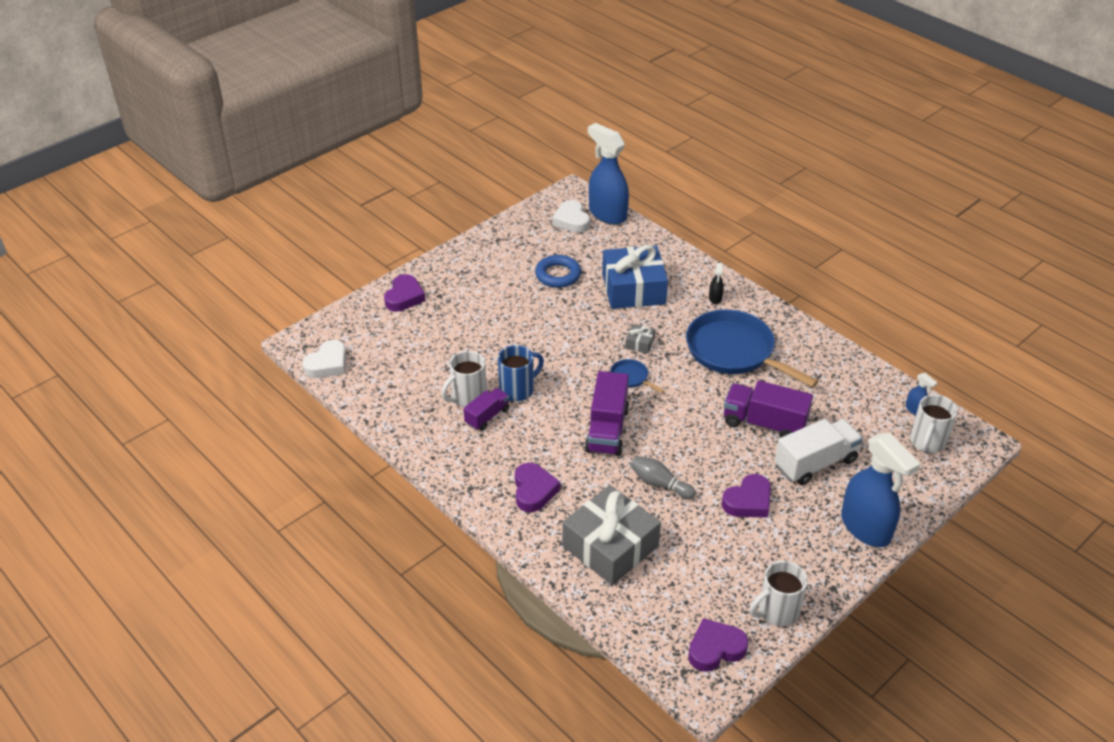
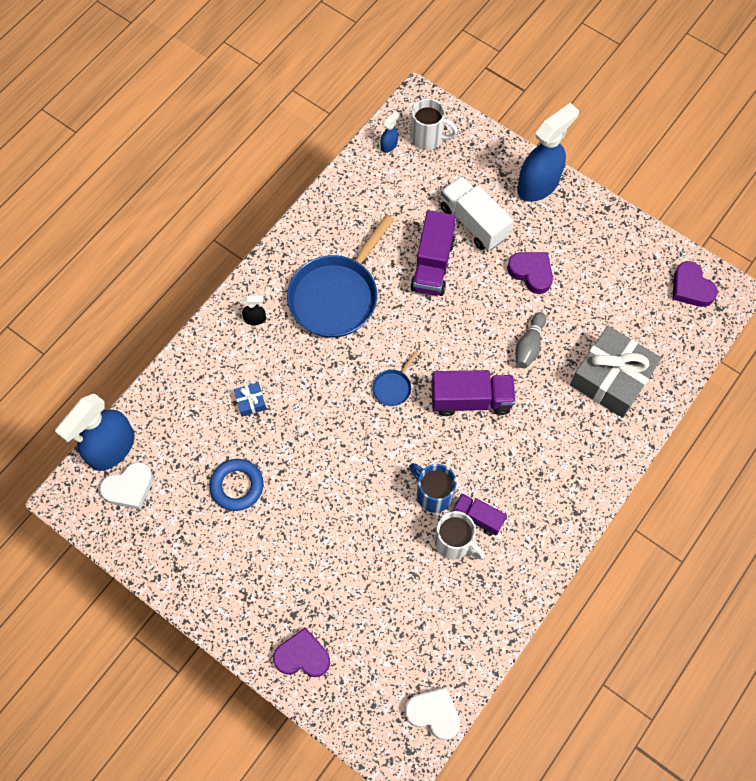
camera: 100 degrees left, 25 degrees up
(534, 490) = (564, 453): purple heart -> none
(633, 289) = (251, 401): blue gift -> blue gift, size x0.41
(639, 343) = (339, 385): grey gift -> none
(776, 611) = (642, 246): white mug -> none

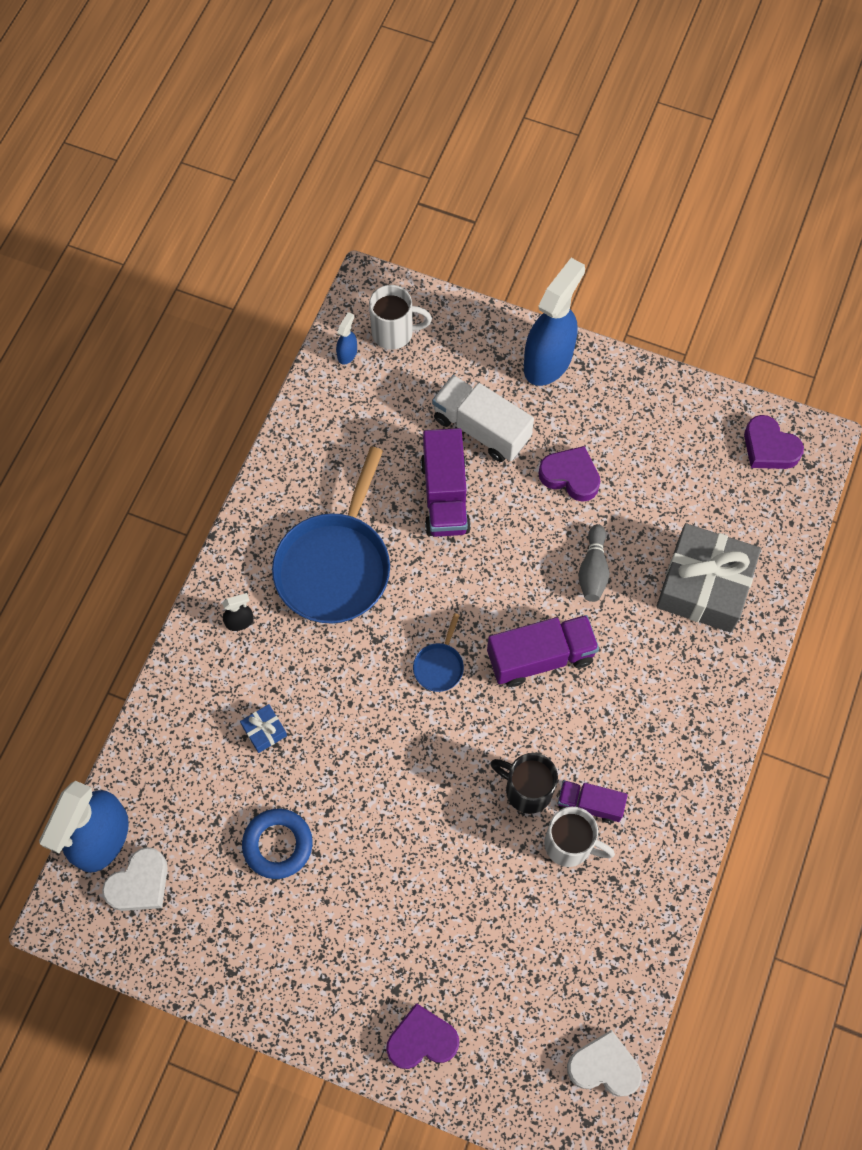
camera: 15 degrees left, 0 degrees up
(433, 494) = (527, 790): blue mug -> black mug

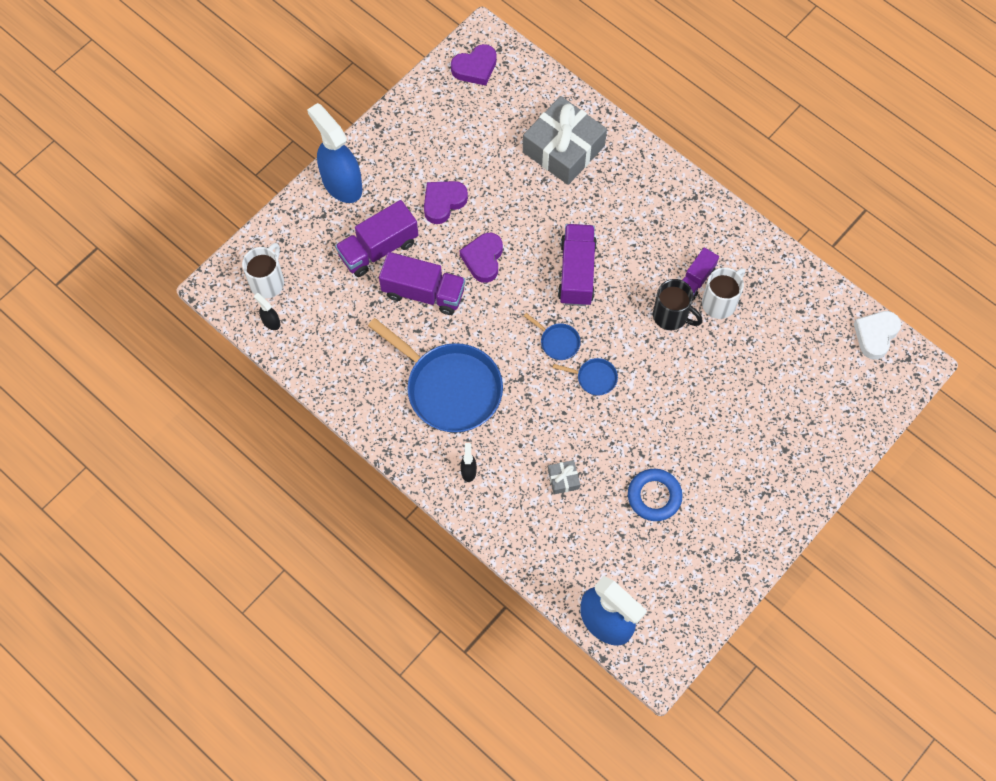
camera: 70 degrees left, 0 degrees up
(140, 884) = (650, 603): white heart -> none
(264, 731) = (563, 479): blue gift -> grey gift
(347, 354) = (271, 321): blue spray bottle -> black spray bottle
(407, 723) = (594, 378): none -> blue pan
(422, 1040) = (824, 443): purple heart -> purple heart (483, 259)
(481, 429) = (378, 249): white truck -> purple truck
(527, 790) = (671, 316): black mug -> black mug turned 105 degrees counterclockwise
(593, 570) = (523, 214): grey bowling pin -> none

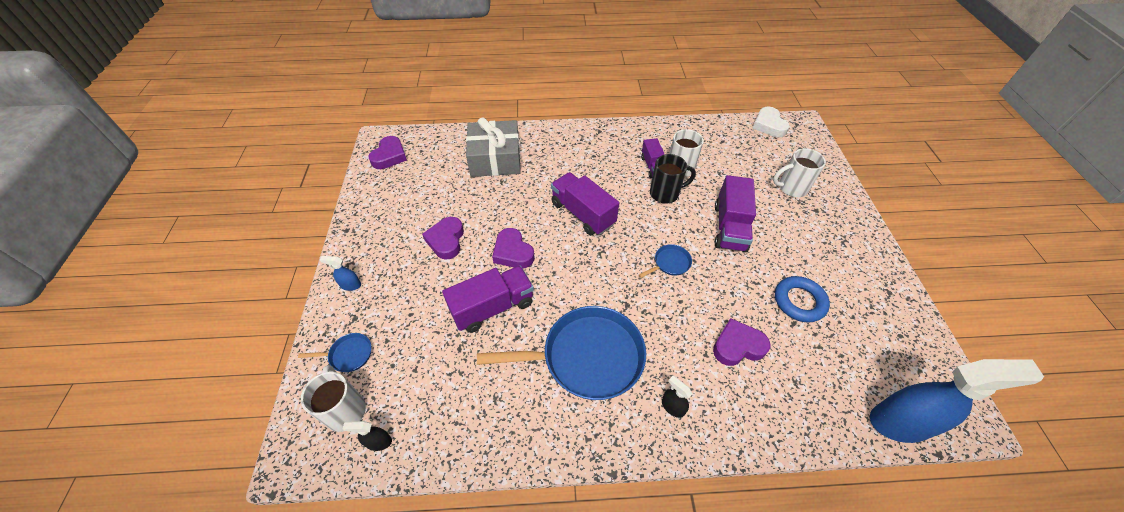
camera: 45 degrees left, 15 degrees down
(341, 183) = (350, 285): blue spray bottle -> blue spray bottle, size x0.42
(378, 249) = (425, 306): purple truck -> purple truck (729, 227)
(558, 342) = (621, 261): blue pan -> blue pan (348, 355)
(563, 479) = (737, 346): grey gift -> purple heart
(794, 412) = (791, 188): none -> white mug

